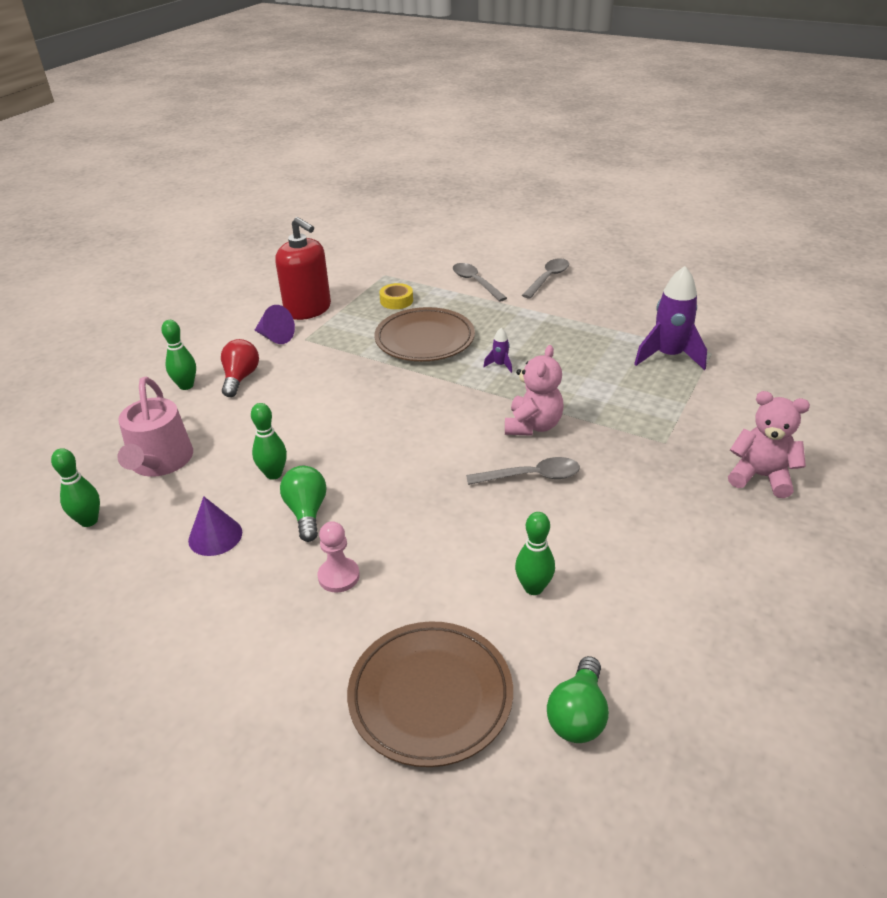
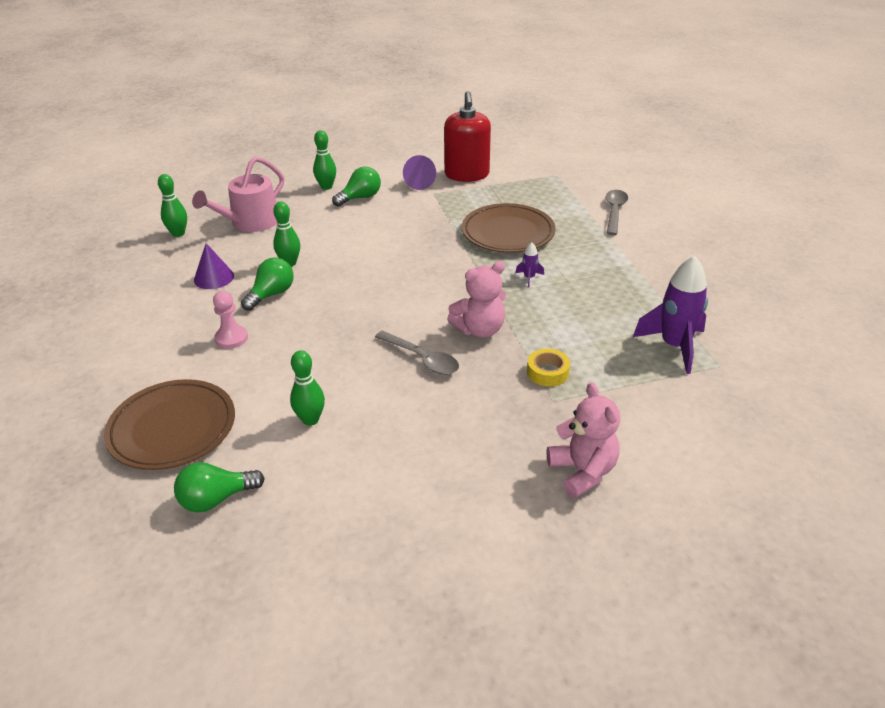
camera: 45 degrees right, 0 degrees up
(240, 378) = (360, 198): red light bulb -> green light bulb
(396, 301) = (533, 197): yellow tape -> yellow tape (547, 372)
(548, 278) = (680, 237): grey spoon -> none

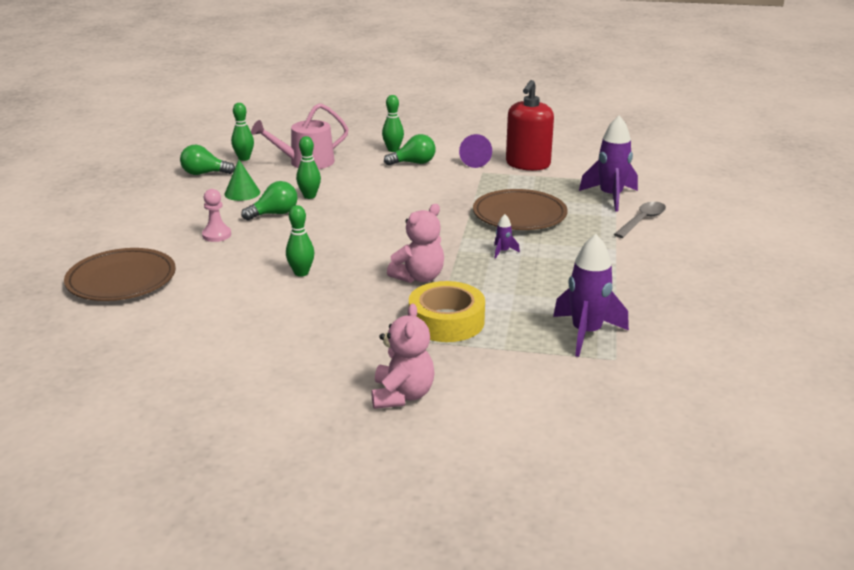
camera: 25 degrees right, 10 degrees down
(214, 277) = (242, 193): purple cone -> green cone
(216, 499) = (110, 330): green light bulb -> green light bulb (204, 173)
(310, 420) = (223, 301): green bowling pin -> green bowling pin (301, 273)
(422, 359) = (349, 285): grey spoon -> none
(479, 330) = (419, 277): pink teddy bear -> pink teddy bear turned 45 degrees counterclockwise
(547, 372) = (446, 321): yellow tape -> yellow tape, size x1.84
(567, 193) = (610, 197): none -> purple rocket

